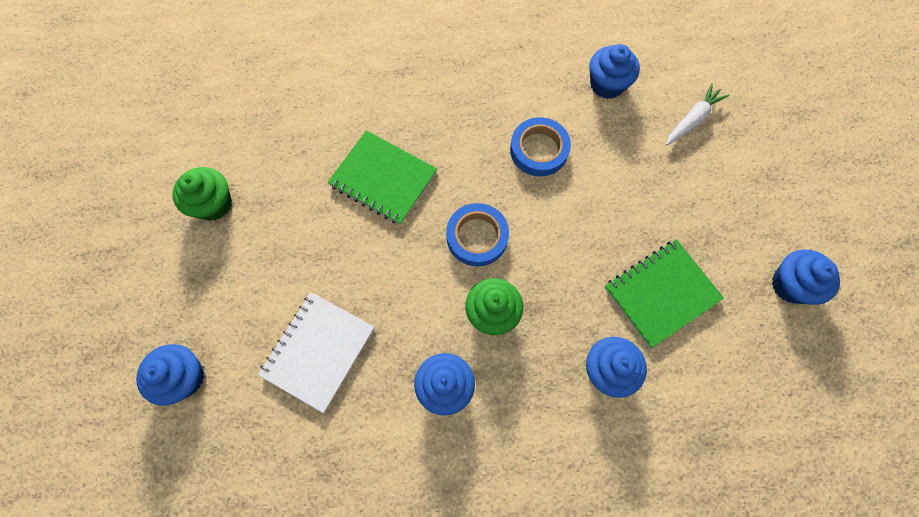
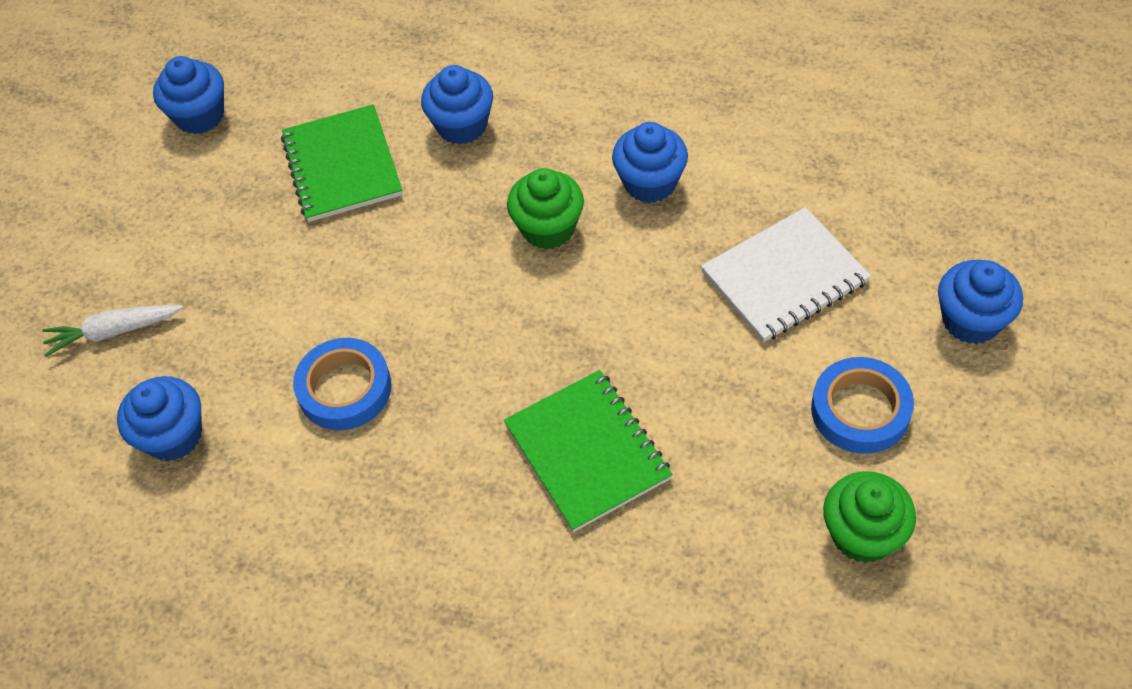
camera: 145 degrees left, 15 degrees down
(477, 237) = (508, 317): blue tape -> blue tape (860, 410)
(661, 293) = (342, 166): green notebook -> green notebook turned 75 degrees clockwise

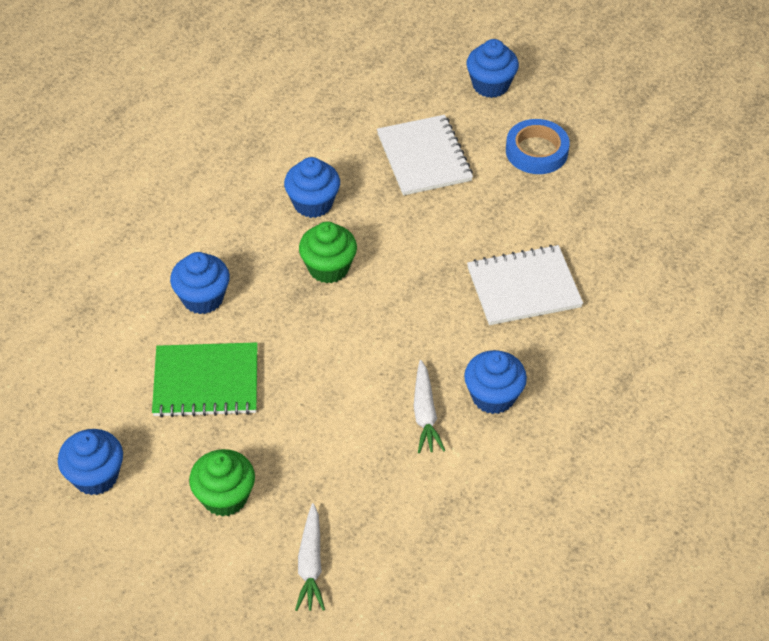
camera: 80 degrees left, 5 degrees down
(173, 436) = (429, 530): blue cupcake -> blue cupcake (493, 396)
(345, 389) = (425, 413): blue tape -> white carrot
(587, 452) = (523, 287): green notebook -> white notebook
(862, 534) = (620, 174): green cupcake -> green cupcake (225, 497)

